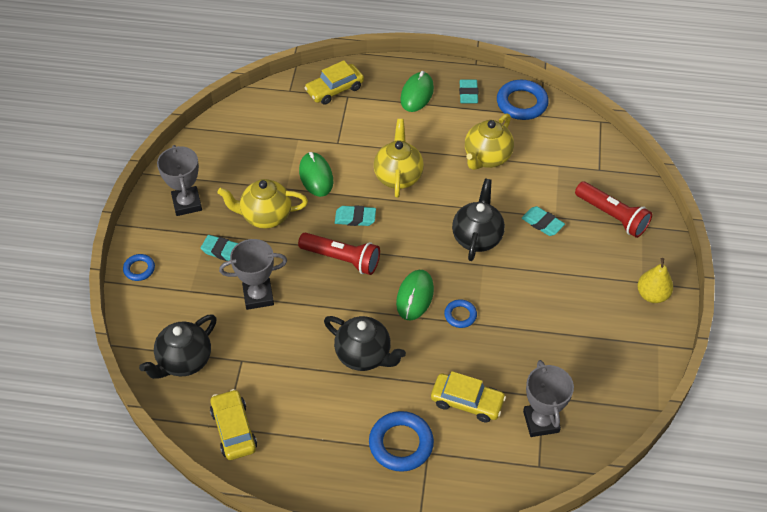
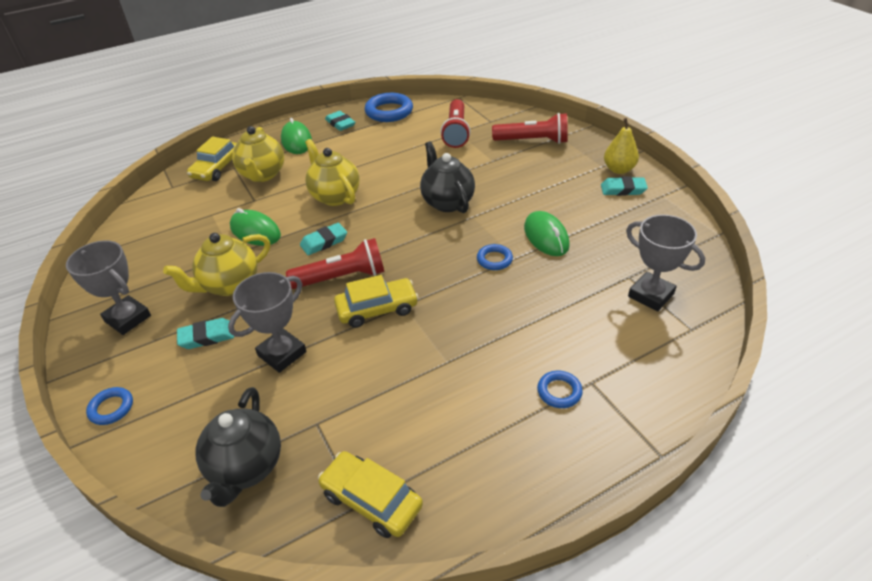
camera: 35 degrees left, 10 degrees down
(364, 355) = (443, 340): black teapot -> none
(401, 444) = (559, 392): blue ring -> blue ring, size x0.55
(415, 296) = (440, 268): green mouse -> green mouse (546, 237)
(467, 402) = (575, 318): yellow car -> yellow car (377, 309)
(487, 158) = (398, 152): yellow teapot -> yellow teapot (263, 175)
(542, 223) = (487, 169): turquoise eraser -> turquoise eraser (623, 189)
(556, 164) = (456, 132): none -> red flashlight

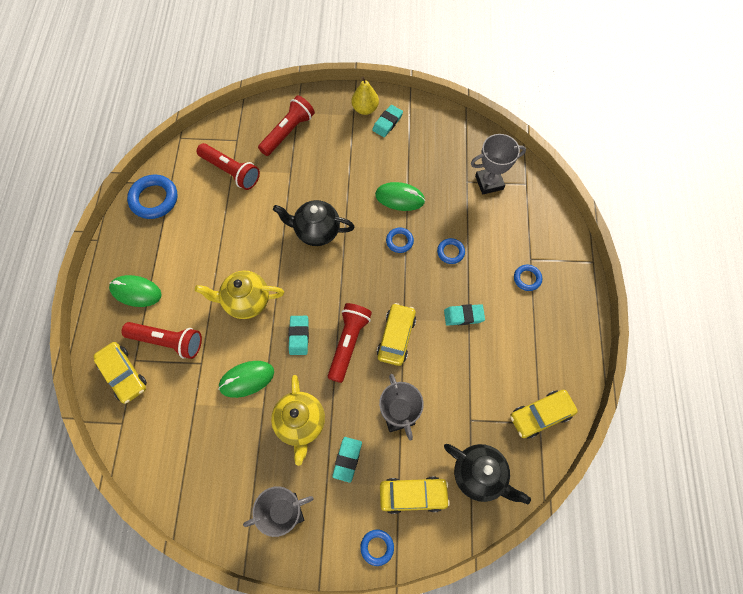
camera: 60 degrees left, 25 degrees up
(189, 412) = (413, 495): none -> yellow car
(263, 175) = (168, 341): yellow teapot -> red flashlight
(340, 123) = (138, 245): turquoise eraser -> turquoise eraser (463, 316)
(523, 304) = (450, 252): none -> blue ring

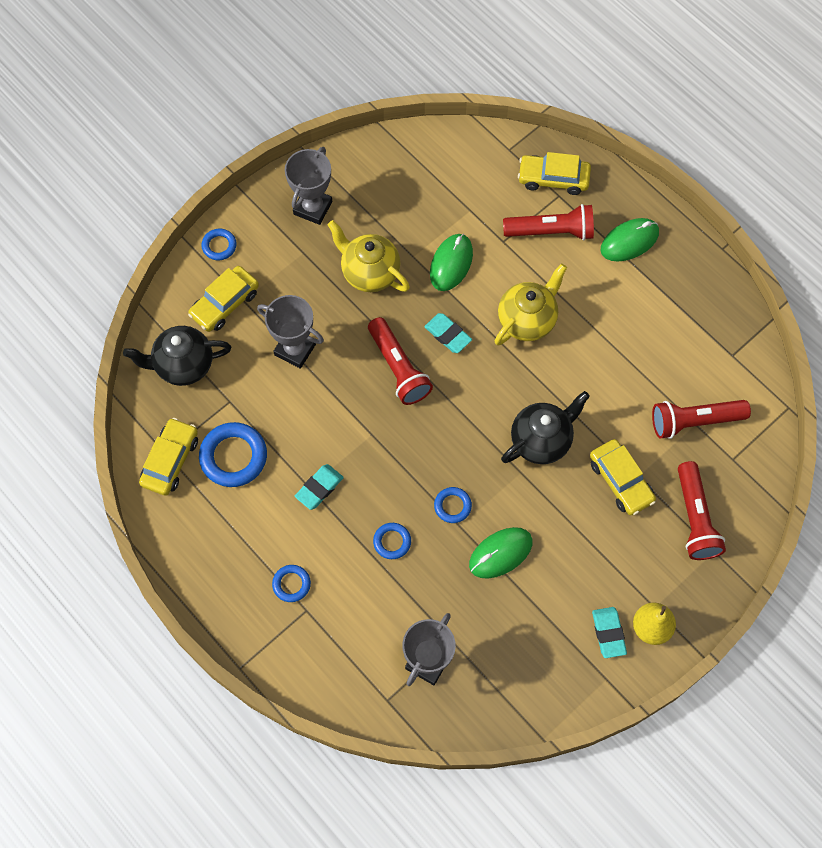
camera: 135 degrees right, 0 degrees up
(154, 199) = (726, 328): blue ring -> blue ring (233, 457)
(168, 341) = (551, 231): red flashlight -> red flashlight turned 150 degrees counterclockwise
(347, 459) = (303, 281): turquoise eraser -> none
(396, 337) = (362, 412): yellow car -> yellow car (621, 481)

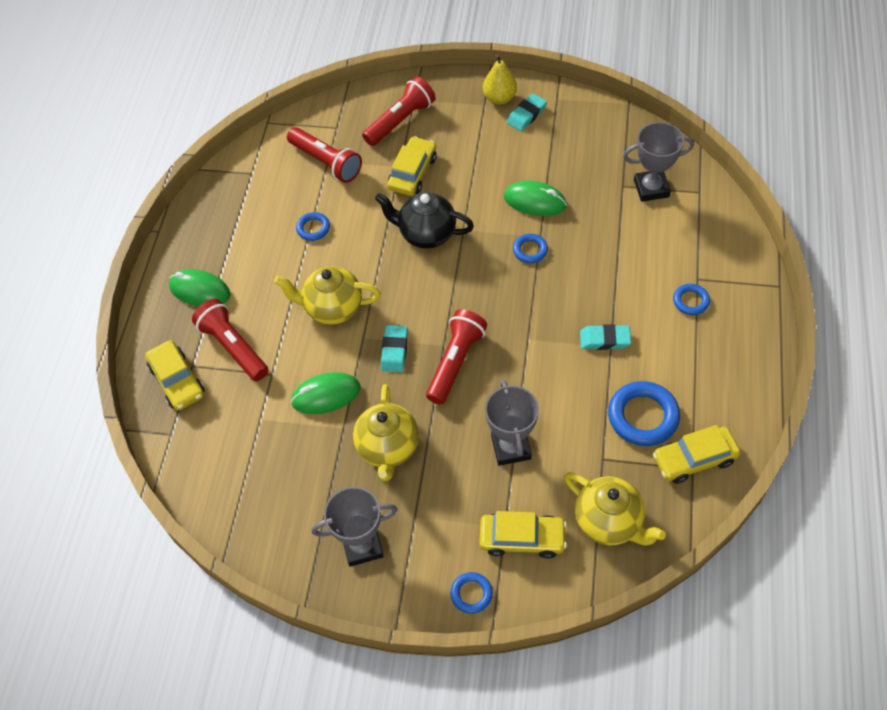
camera: 125 degrees left, 10 degrees down
(183, 365) = (609, 522): black teapot -> yellow teapot
(392, 542) = (594, 266): blue ring -> blue ring (313, 228)

